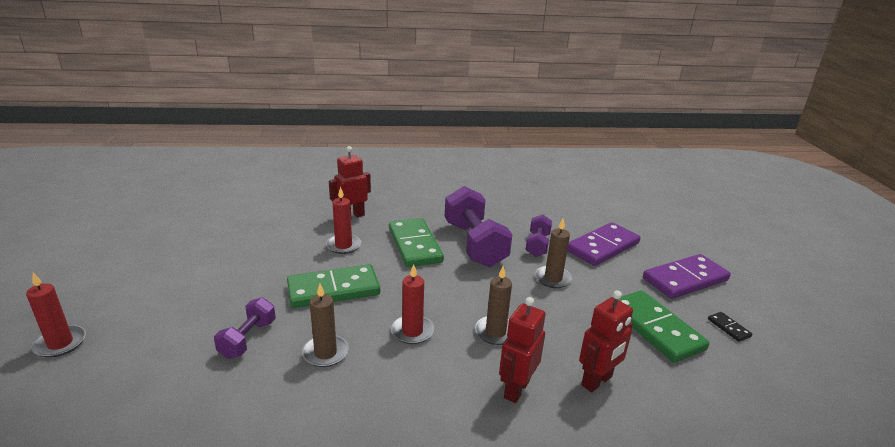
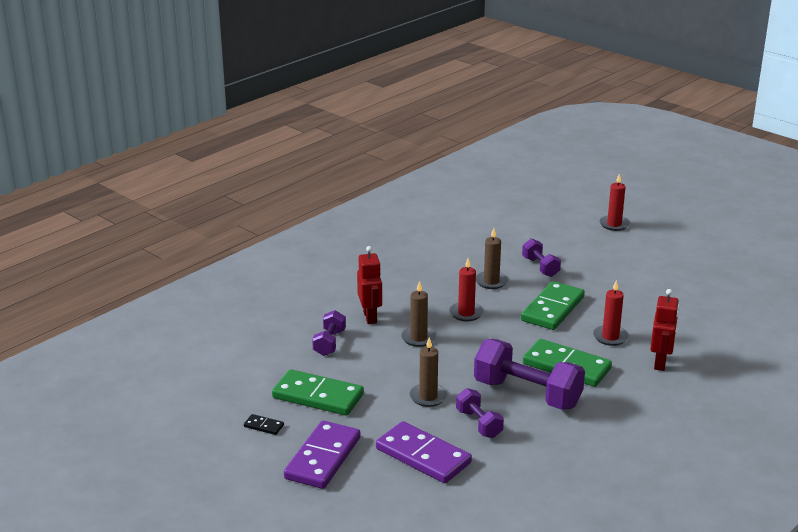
camera: 140 degrees right, 0 degrees up
(597, 381) = (329, 343): red robot -> purple dumbbell
(602, 247) = (423, 456): purple domino -> purple domino turned 60 degrees counterclockwise

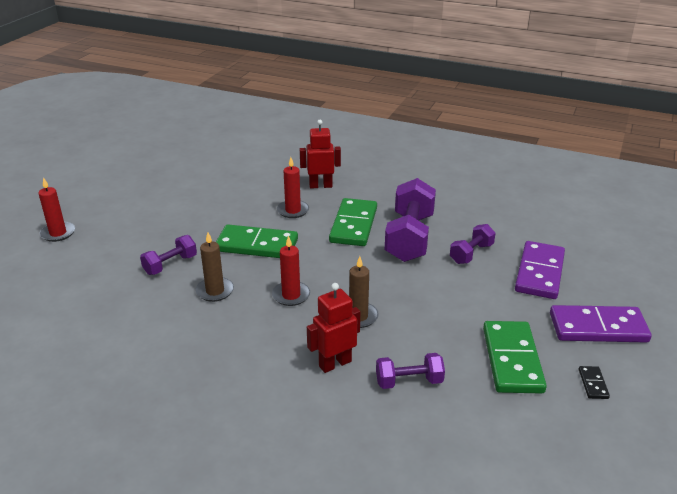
camera: 110 degrees left, 5 degrees up
(428, 397) = (455, 288): brown candle -> none

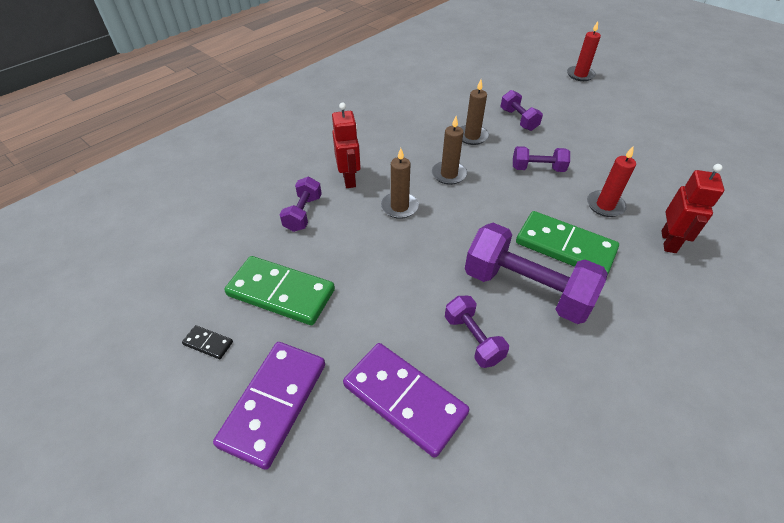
camera: 110 degrees right, 15 degrees up
(257, 245) = (537, 169): green domino -> purple dumbbell
(291, 295) = (449, 174): red candle -> brown candle

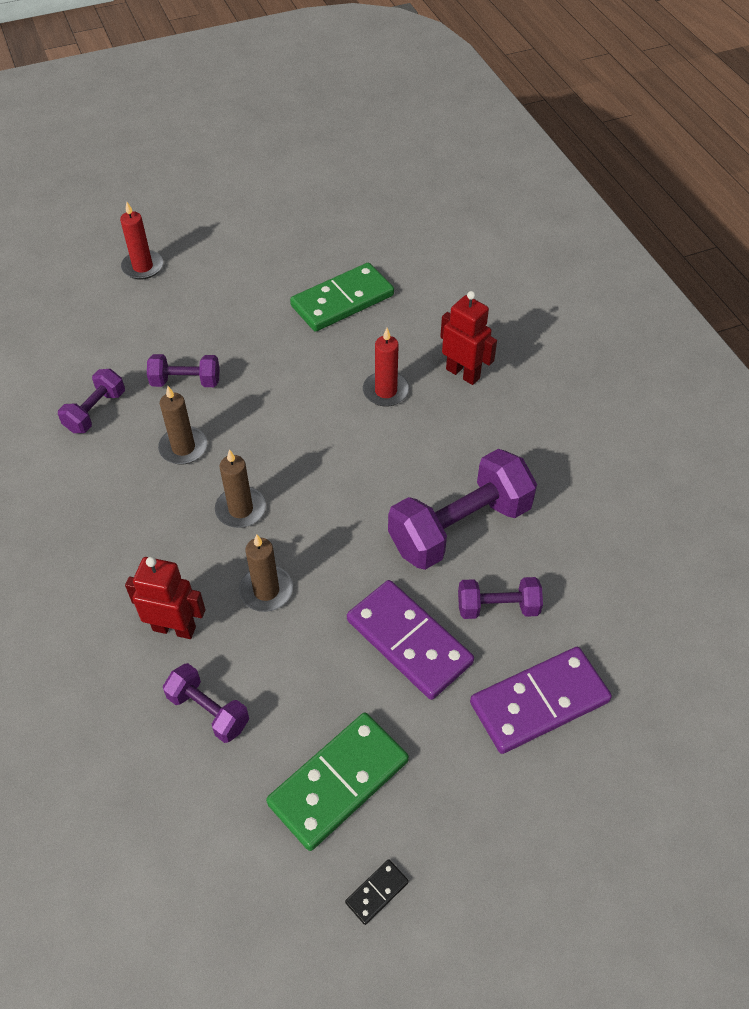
camera: 65 degrees left, 5 degrees up
(274, 403) = (492, 835): purple domino -> purple domino (409, 641)
(537, 169) = (290, 415): purple dumbbell -> purple dumbbell (95, 411)
(565, 246) = (422, 461): green domino -> green domino (342, 300)

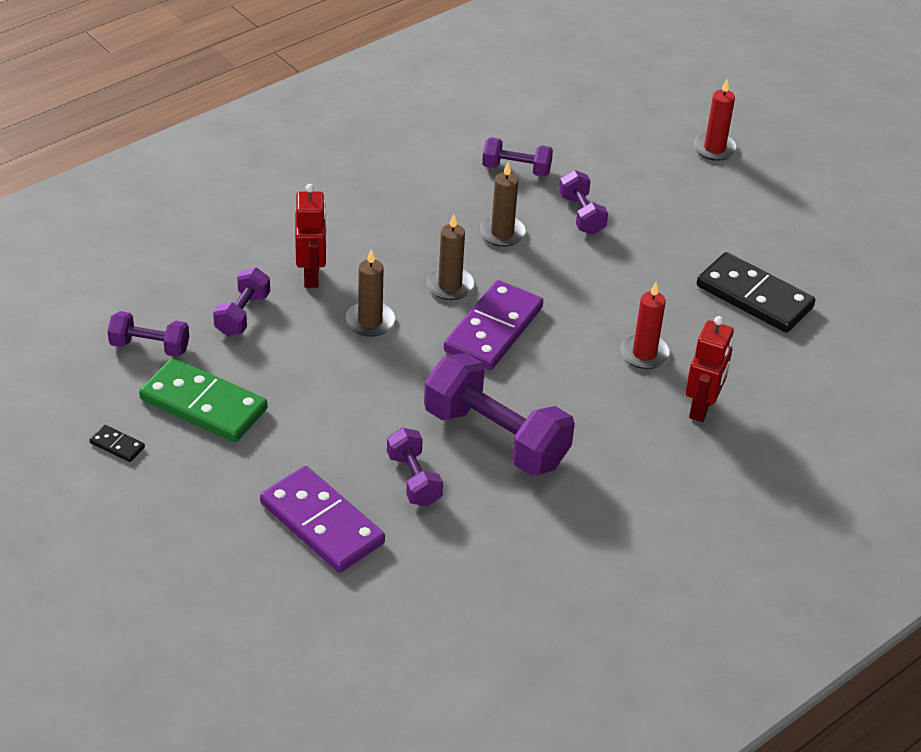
camera: 70 degrees right, 10 degrees down
(225, 824) = (150, 347): none -> purple dumbbell
(342, 300) = (754, 296): green domino -> black domino
(409, 641) = (352, 423): purple domino -> purple domino (493, 329)

